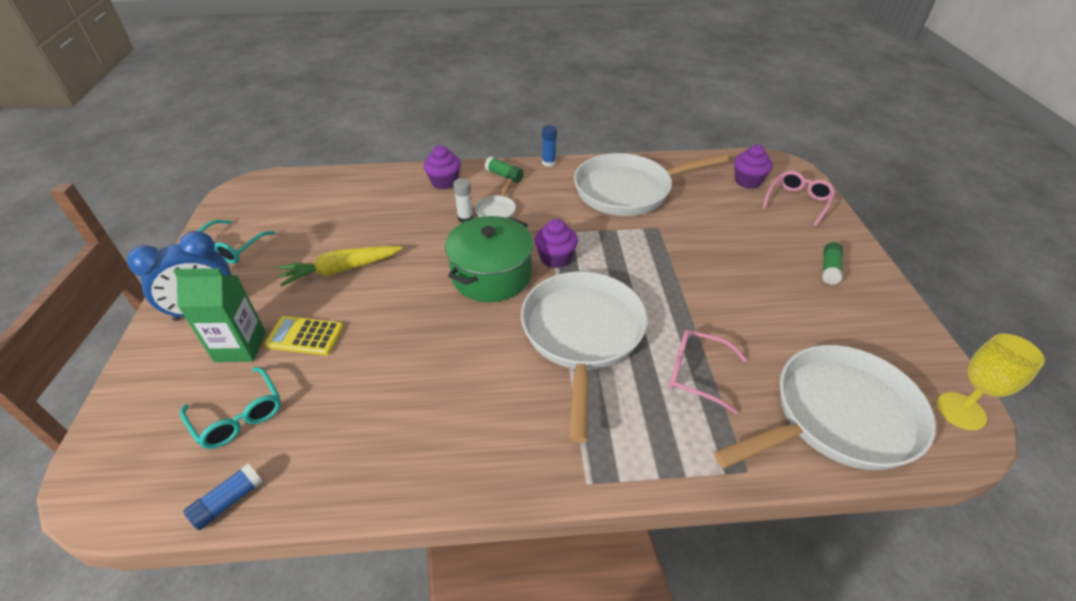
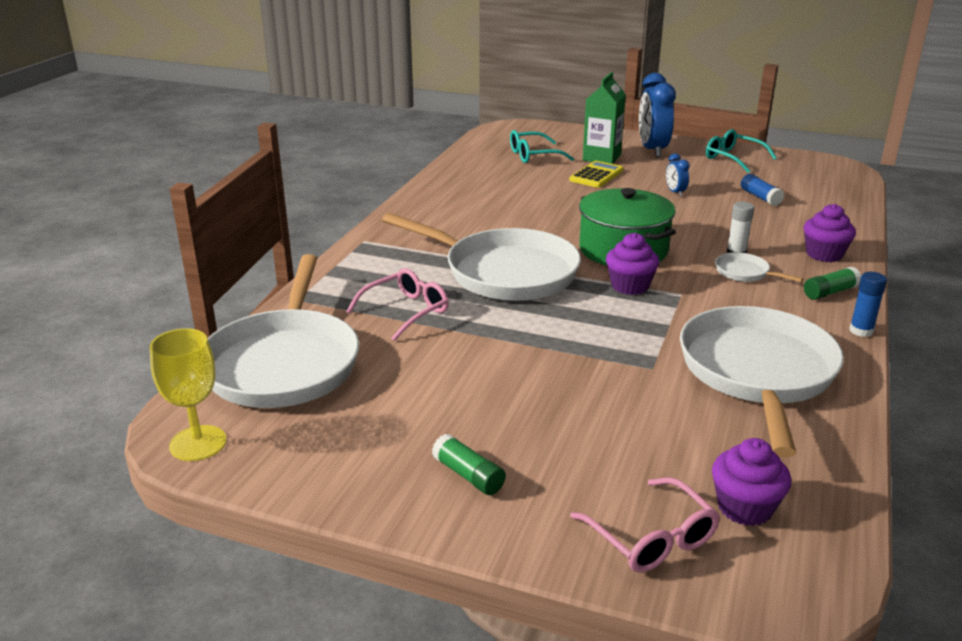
camera: 115 degrees right, 15 degrees down
(228, 502) = (469, 151): blue glue stick -> blue glue stick (760, 197)
(341, 270) = (675, 192): yellow carrot -> blue clock

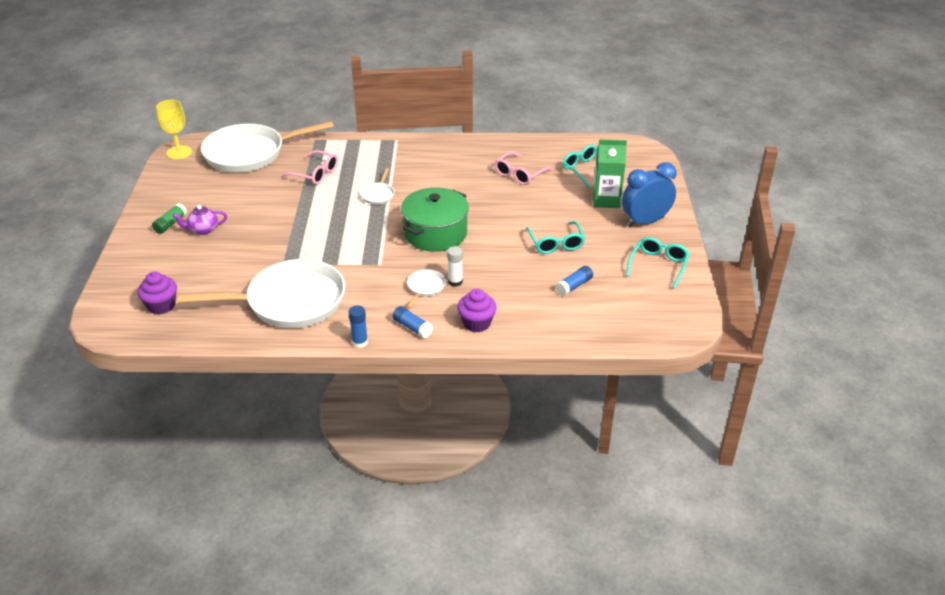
camera: 70 degrees right, 10 degrees up
(503, 272) = (378, 195): white pan -> white pan, size x0.40
(512, 437) = (203, 230): none -> purple teapot
(596, 175) = (565, 203): yellow calculator -> none
(630, 286) = (382, 243): purple cupcake -> none
(652, 538) = (134, 280): pink glasses -> pink glasses (519, 174)
(675, 192) = (556, 243): blue clock -> turquoise glasses
(830, 292) = (412, 327): green glue stick -> blue glue stick

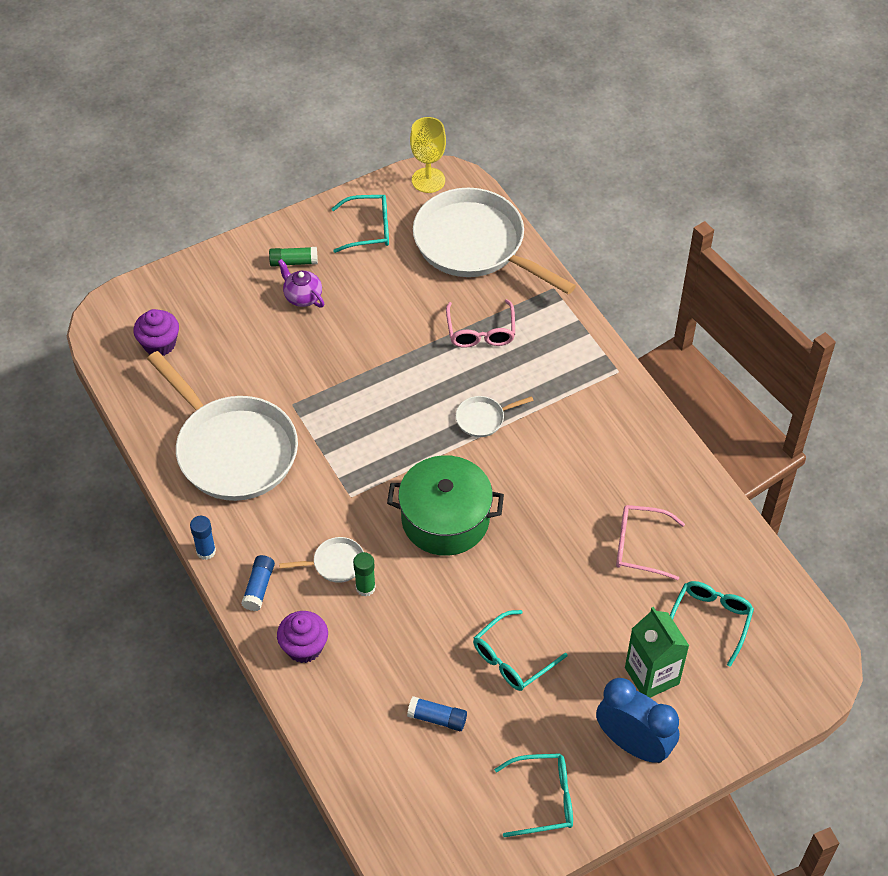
camera: 60 degrees right, 15 degrees up
(185, 186) = (369, 229): none -> turquoise glasses
(455, 282) = (365, 587): white glue stick -> green glue stick

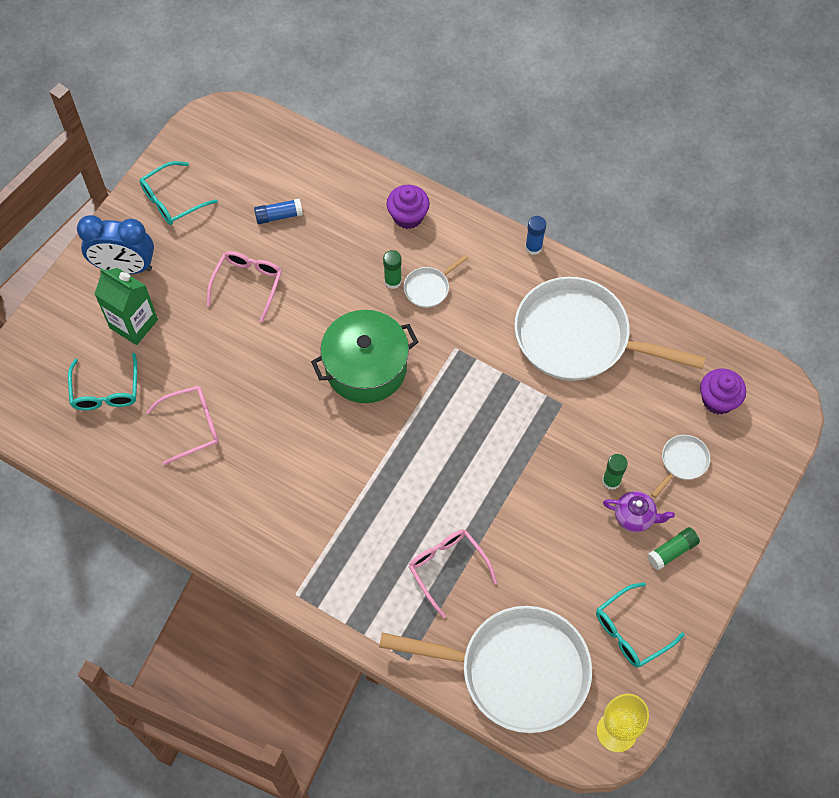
camera: 150 degrees right, 10 degrees up
(259, 587) = (473, 241): blue glue stick -> none
(300, 329) = (611, 481): none -> green glue stick
(483, 418) = (390, 477): white pan -> white pan (682, 462)
(512, 659) = (248, 284): turquoise glasses -> pink glasses

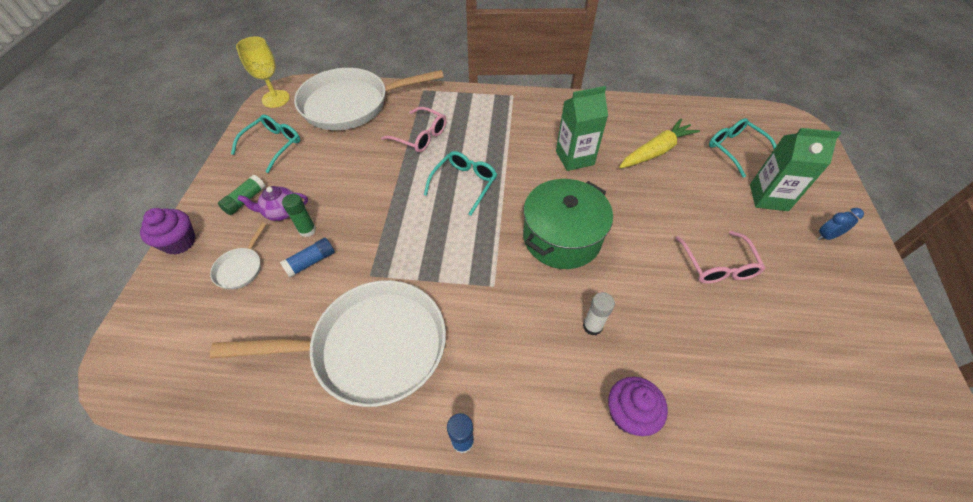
camera: 155 degrees right, 10 degrees down
(125, 267) = (826, 236): blue clock -> blue clock, size x0.46
(172, 200) = (865, 316): turquoise glasses -> turquoise glasses (464, 184)
(192, 426) = (656, 151): pink glasses -> yellow carrot
(279, 216) = (757, 347): blue glue stick -> blue glue stick (311, 262)
(288, 456) = (574, 158): none -> green carton
(393, 281) = (592, 326): green glue stick -> white glue stick
(429, 288) = (552, 335): white pan -> none
(718, 400) = (204, 341): purple cupcake -> purple cupcake (179, 242)

